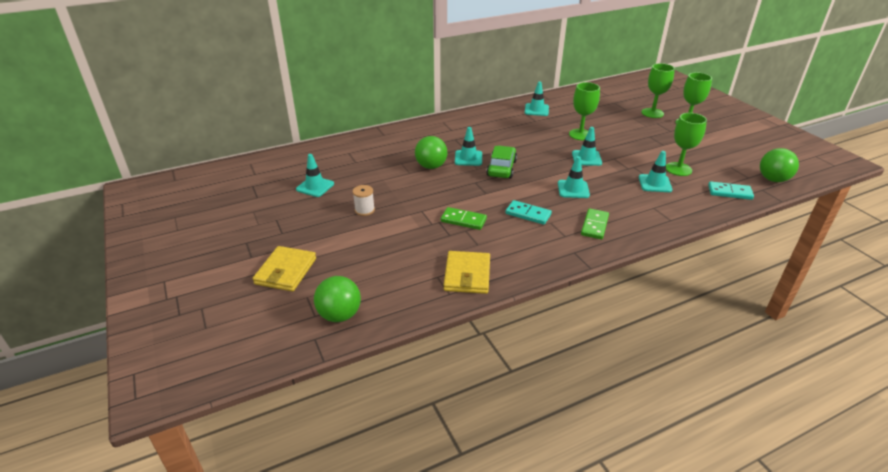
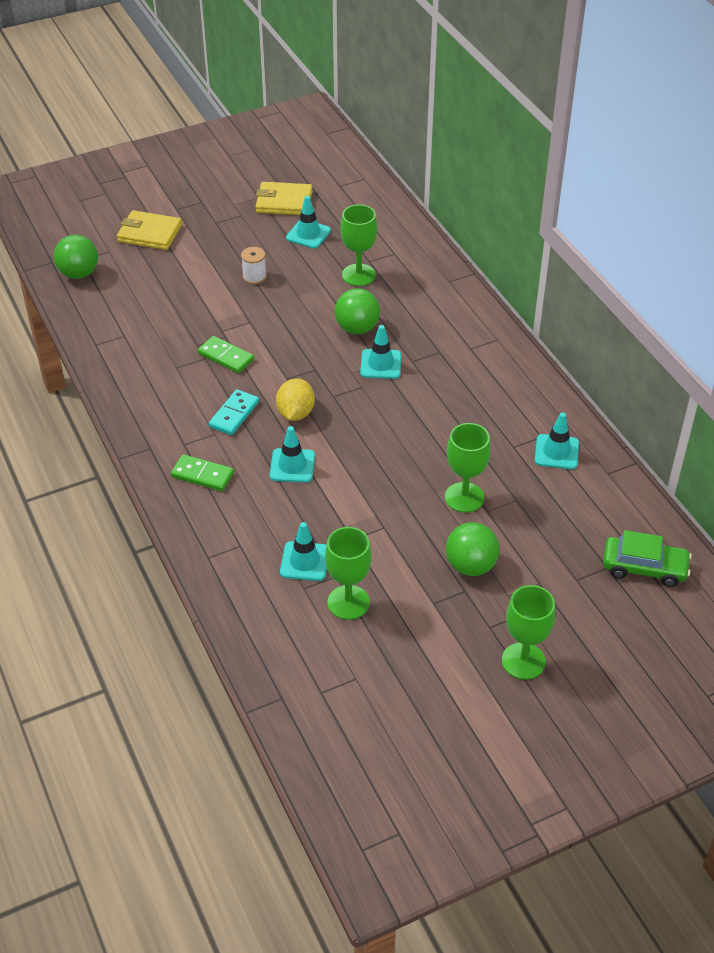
camera: 90 degrees right, 10 degrees up
(463, 220) = (226, 356): green domino -> green domino turned 75 degrees counterclockwise
(467, 275) = (123, 357): yellow wallet -> yellow wallet (284, 202)
(501, 168) = (352, 396): green car -> green car (644, 567)
(521, 189) = (295, 413): none -> yellow lemon
(586, 158) = (383, 493): turquoise traffic cone -> none
(652, 113) = (565, 617): green goblet -> green goblet (358, 275)
(729, 192) = (275, 650): turquoise domino -> none
(773, 179) = (312, 725): green ball -> green ball (470, 566)

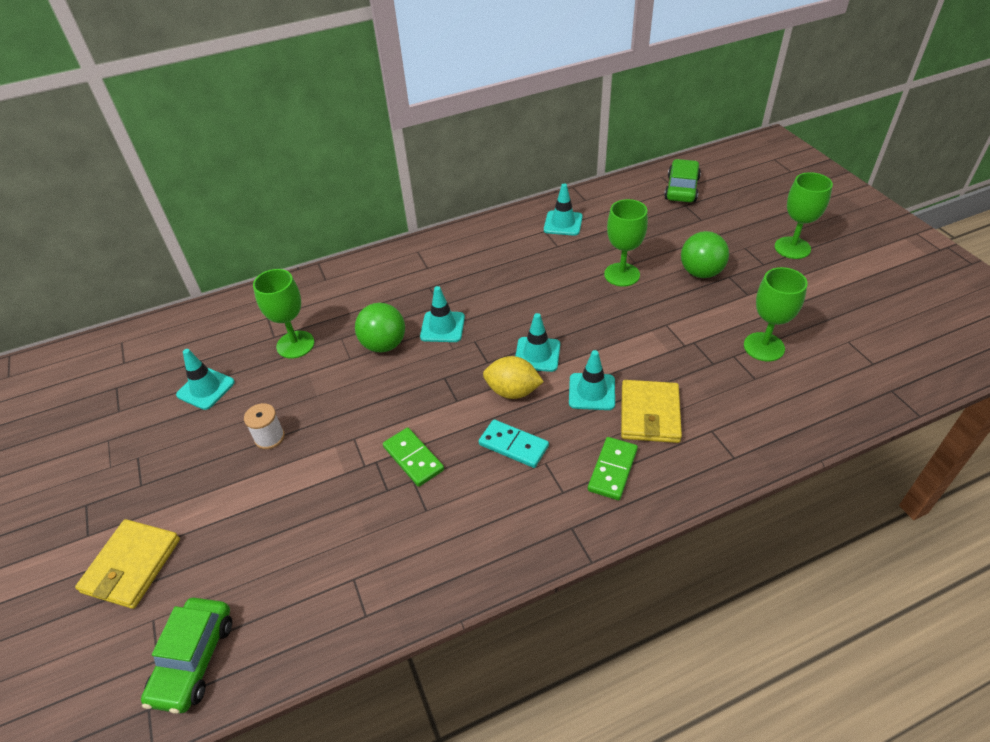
camera: 85 degrees left, 0 degrees up
(79, 274) = (194, 659): green ball -> green car
(226, 356) = (413, 458): green domino -> green domino turned 75 degrees counterclockwise
(284, 202) = (130, 413): yellow wallet -> yellow wallet (649, 414)
(304, 561) = (721, 378): turquoise traffic cone -> turquoise traffic cone (537, 354)

